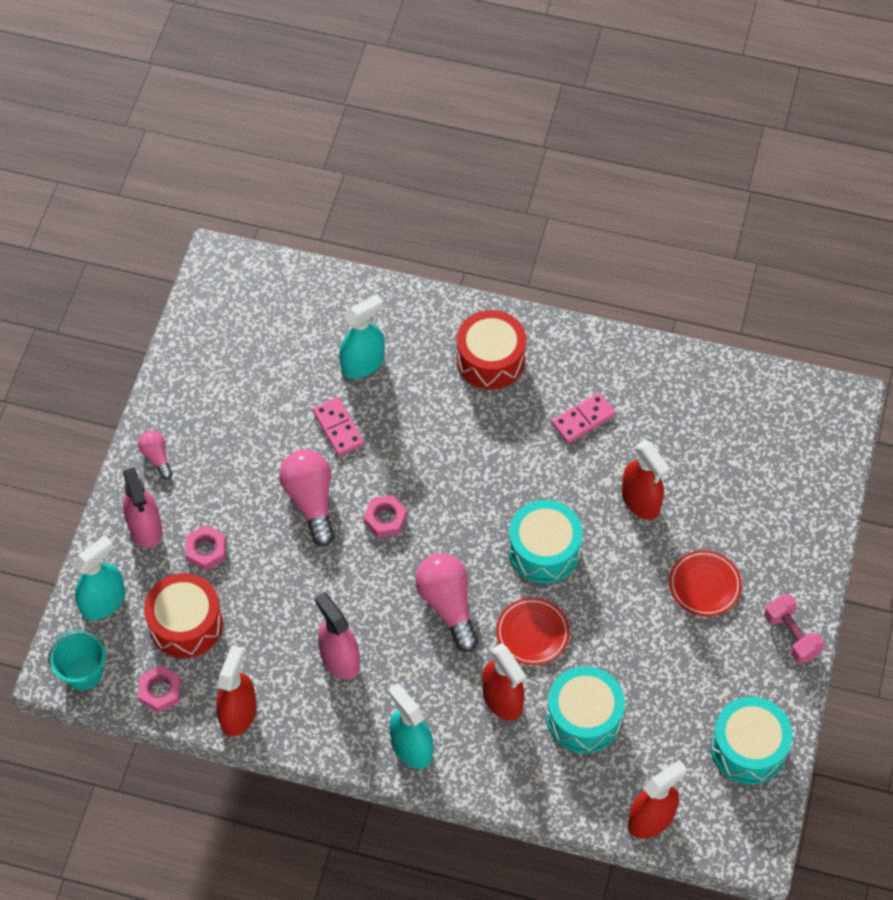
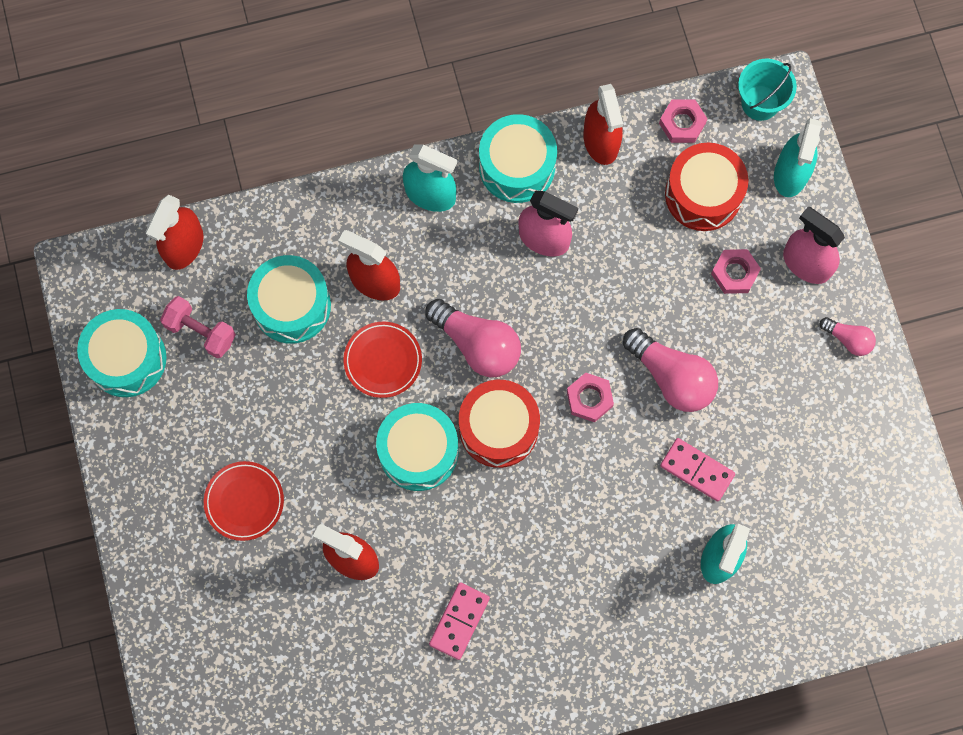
camera: 150 degrees right, 15 degrees up
(323, 731) = (517, 166): none -> turquoise drum
(490, 360) = (593, 638): red drum -> red drum (498, 428)
(791, 635) = (136, 494): pink dumbbell -> pink dumbbell (201, 332)

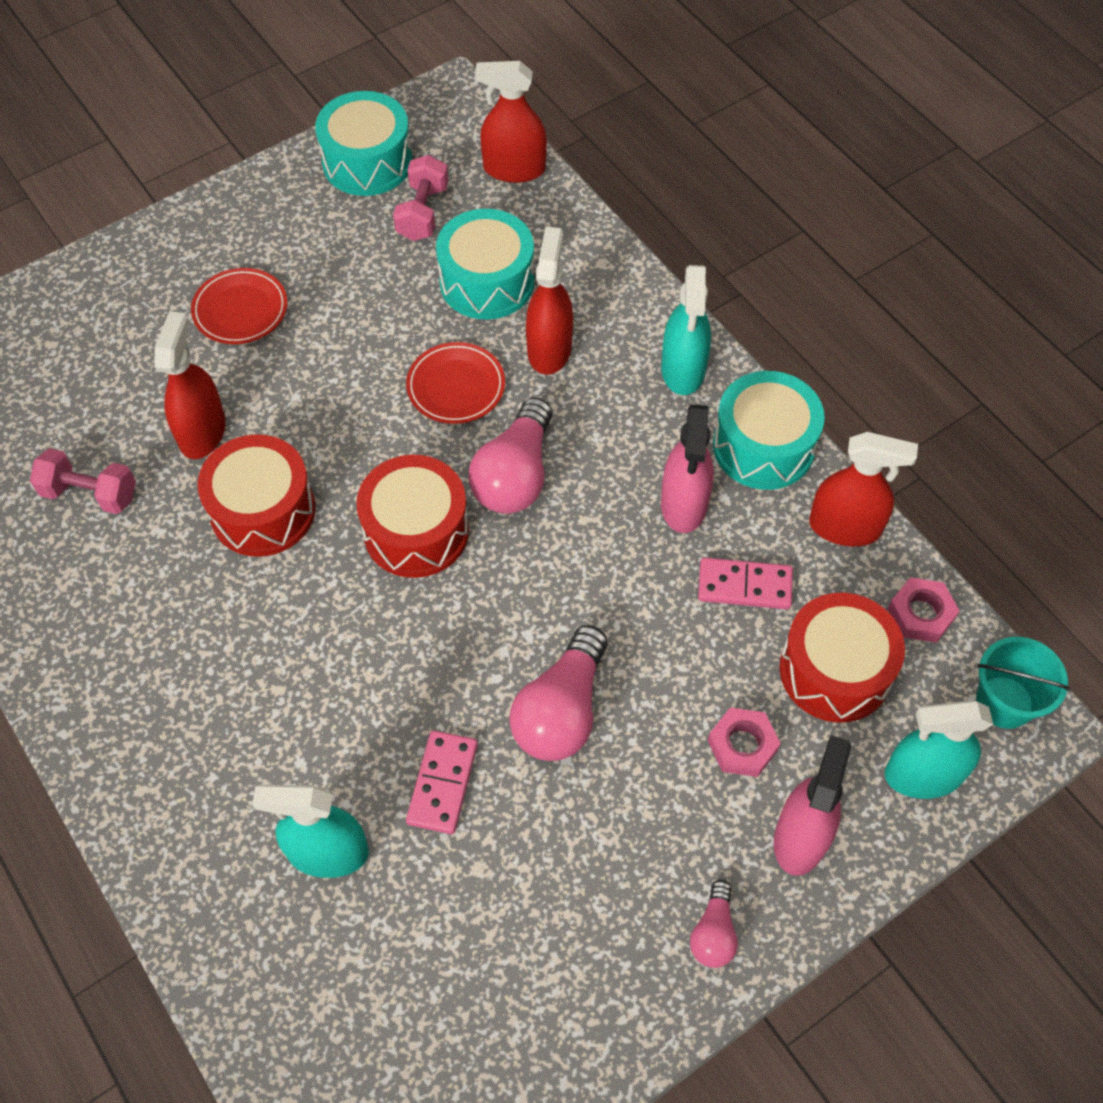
camera: 70 degrees right, 15 degrees down
(378, 656) = (90, 493): none -> pink dumbbell
(418, 451) = (357, 456): turquoise drum -> none
(441, 532) = (263, 510): none -> red drum
(459, 621) = (155, 565): pink domino -> pink domino (744, 586)
(589, 399) = (493, 621): pink nut -> none
(601, 141) = (845, 527): red spray bottle -> red spray bottle turned 135 degrees counterclockwise

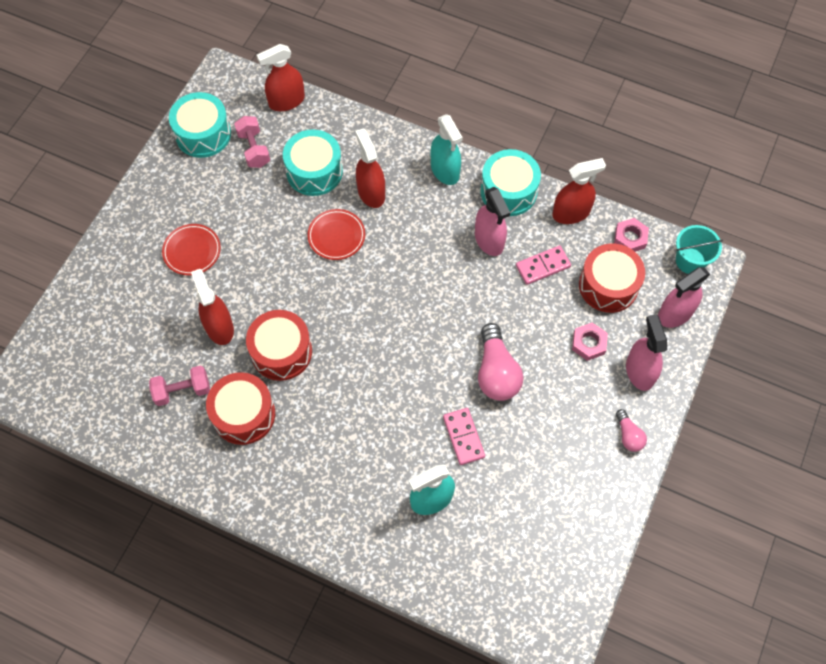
camera: 30 degrees left, 5 degrees up
(416, 531) = (367, 321): red drum -> red drum (244, 414)
(515, 475) = (397, 267): pink light bulb -> none
(923, 775) = (675, 314): turquoise spray bottle -> pink spray bottle

